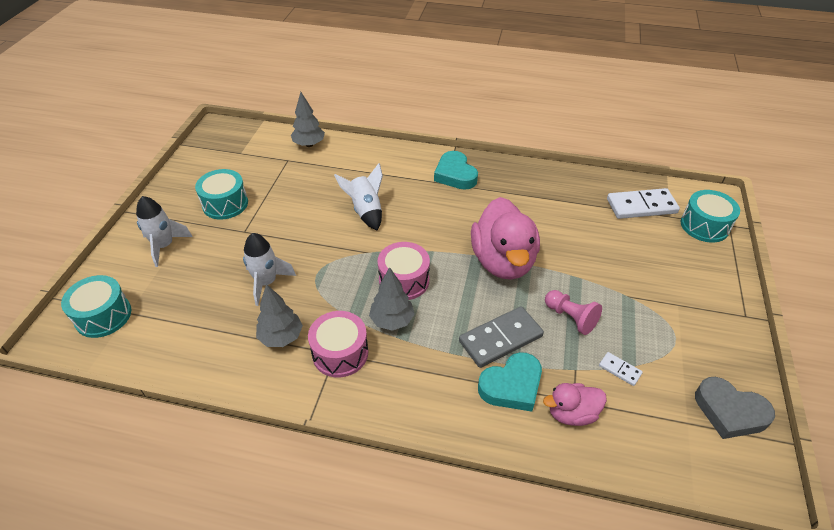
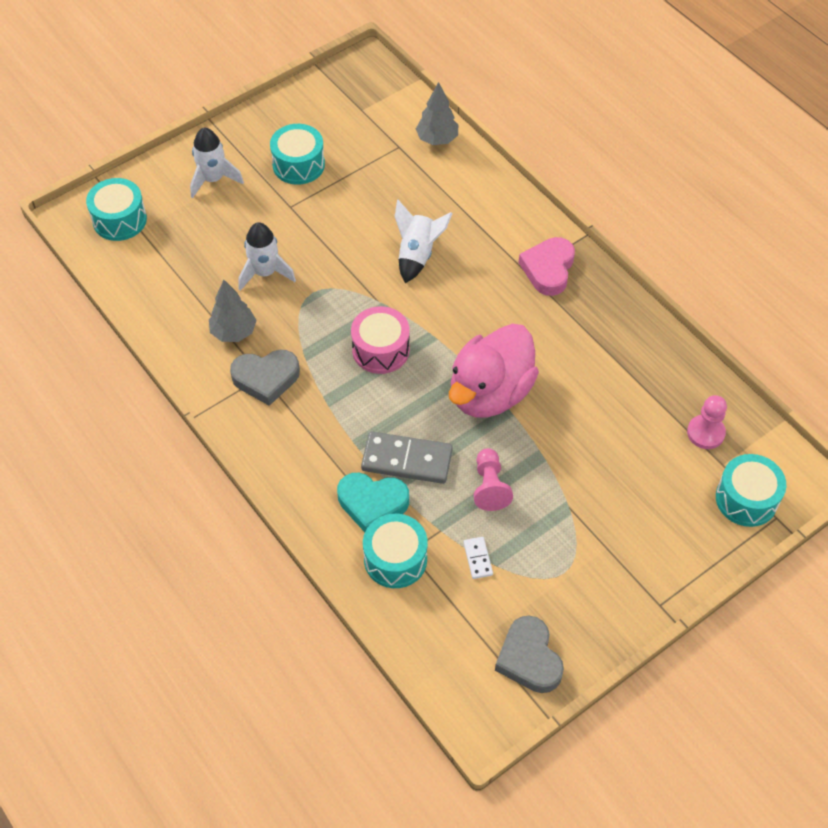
camera: 40 degrees right, 10 degrees up
(340, 353) = (266, 378): pink drum -> grey heart
(392, 320) = (333, 379): grey tree -> none
(455, 175) = (548, 269): turquoise heart -> pink heart
(571, 413) = (395, 559): pink duck -> turquoise drum
(641, 206) = (705, 433): white domino -> pink pawn

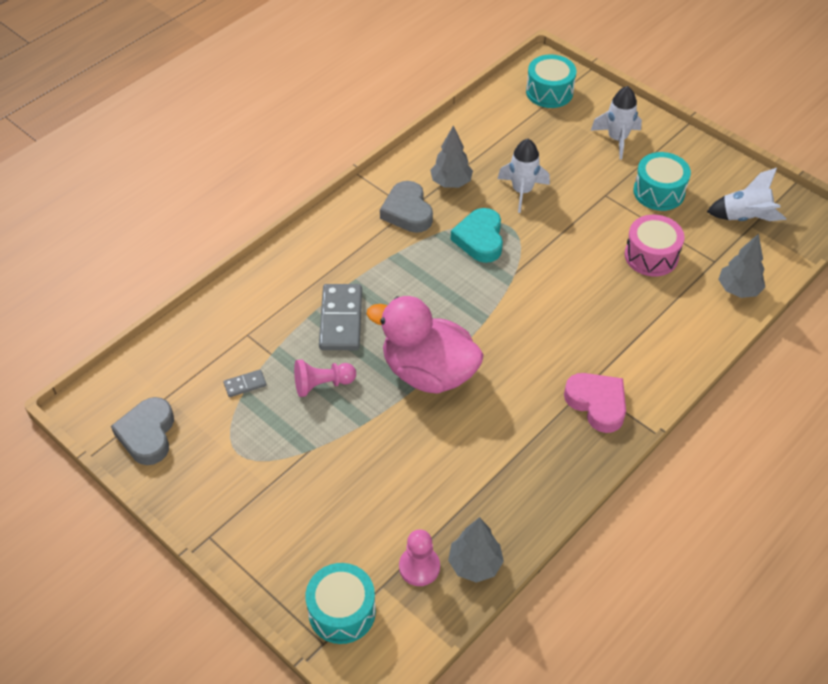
camera: 80 degrees right, 5 degrees down
(372, 503) = (292, 302): turquoise heart -> turquoise heart (480, 239)
(381, 350) = (458, 284): pink drum -> pink drum (651, 256)
(395, 559) = (238, 326): turquoise drum -> none
(417, 255) = (579, 295): white rocket -> white rocket (744, 217)
(478, 558) = (245, 384): white domino -> grey domino
(529, 658) = (147, 434): grey heart -> grey heart turned 60 degrees counterclockwise
(548, 269) = (597, 404): pink heart -> pink heart turned 45 degrees clockwise
(706, 391) = (475, 564): none -> grey tree

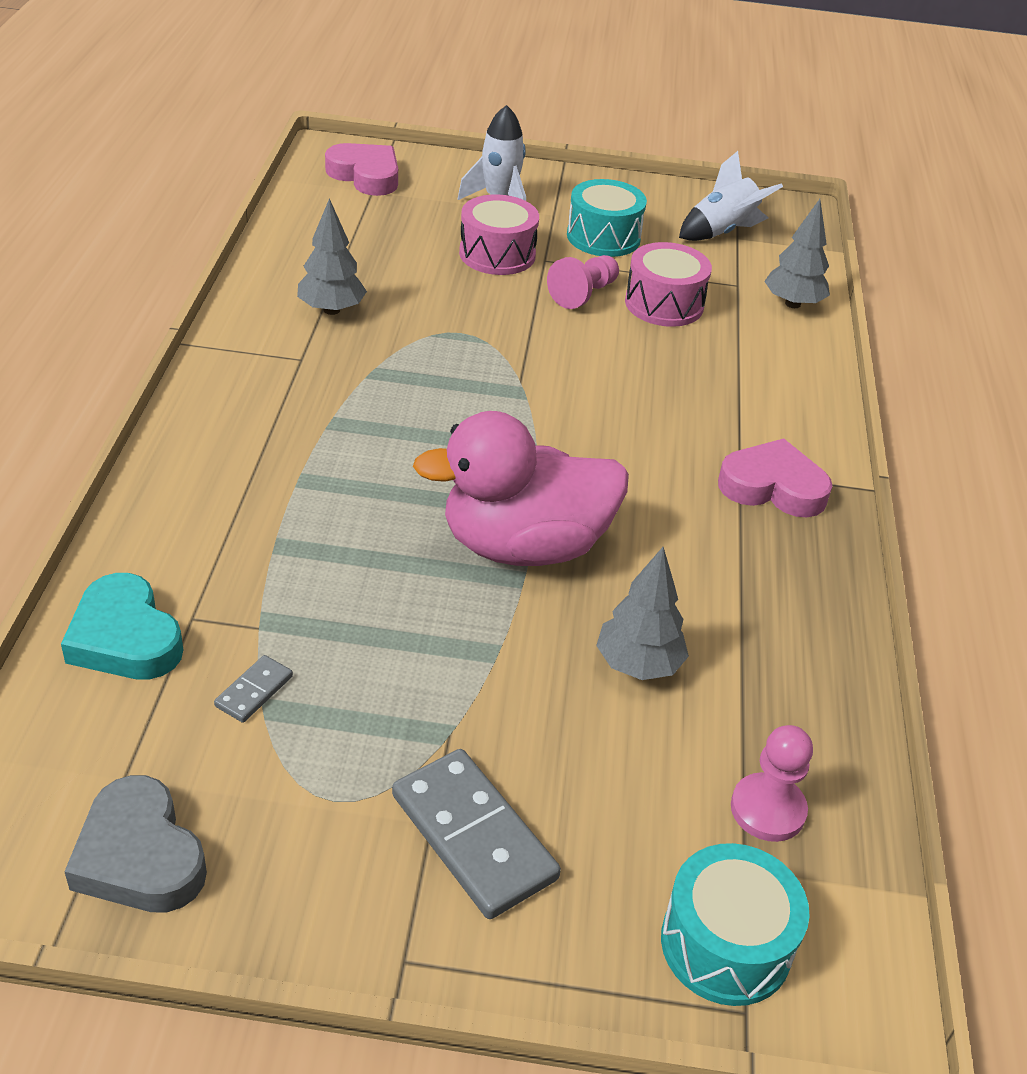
camera: 40 degrees left, 10 degrees down
(322, 384) = (383, 632): pink pawn -> pink pawn (583, 294)
(341, 319) = (329, 533): grey domino -> grey domino (473, 837)
(407, 212) = (301, 363): grey heart -> none
(475, 564) = (834, 762): grey tree -> grey tree (638, 665)
(480, 239) = (435, 360): turquoise heart -> turquoise heart (125, 638)
(522, 191) = (437, 289): white rocket -> none
(549, 92) = (366, 175): turquoise drum -> pink heart
(579, 180) = (497, 254): none -> pink drum

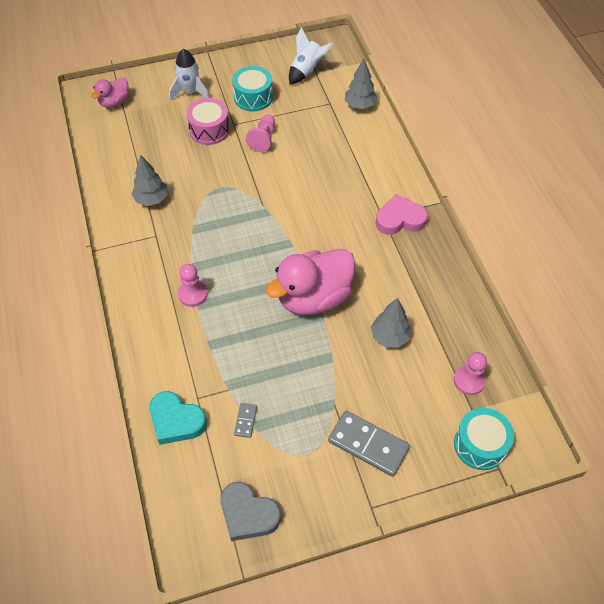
camera: 20 degrees left, 15 degrees up
(302, 460) = (193, 294): none -> pink pawn
(366, 175) = (114, 102): pink heart -> pink duck
(664, 304) = (302, 130): pink drum -> none

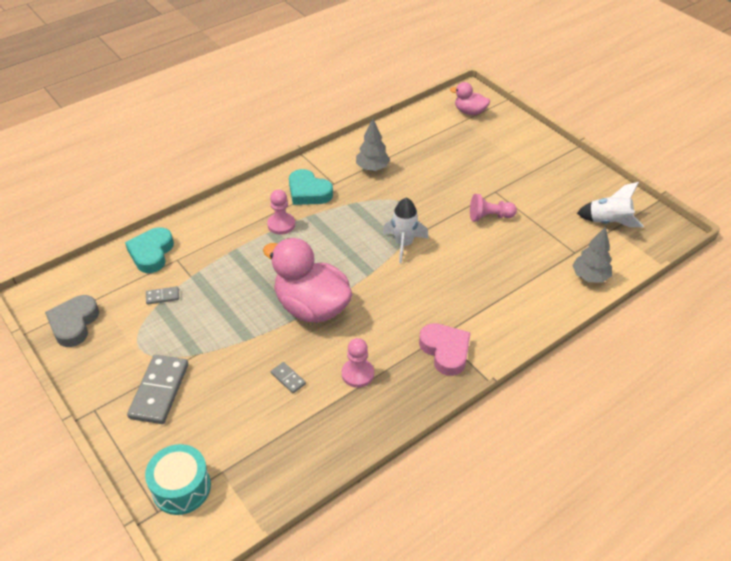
camera: 70 degrees right, 10 degrees down
(157, 259) = (308, 192): none -> turquoise heart
(190, 92) = (515, 151): white rocket -> white rocket (403, 244)
(209, 130) = (476, 178): pink drum -> none
(253, 97) = (540, 194): turquoise drum -> none
(389, 337) = (288, 378): grey tree -> grey domino
(469, 380) = (257, 461): pink pawn -> pink pawn (357, 374)

